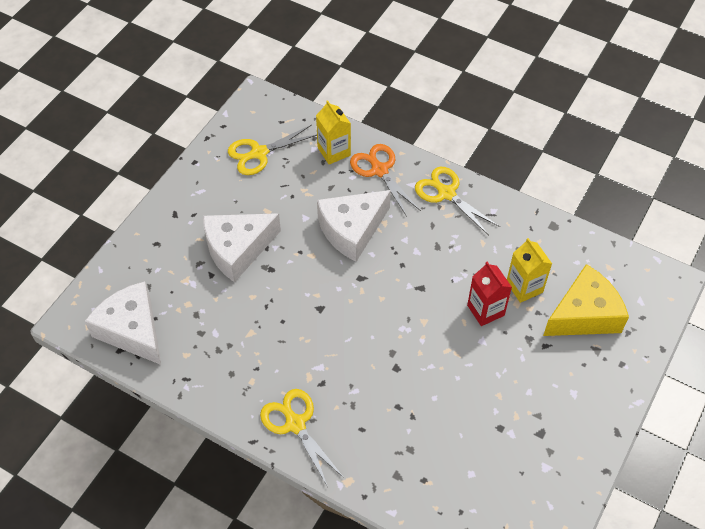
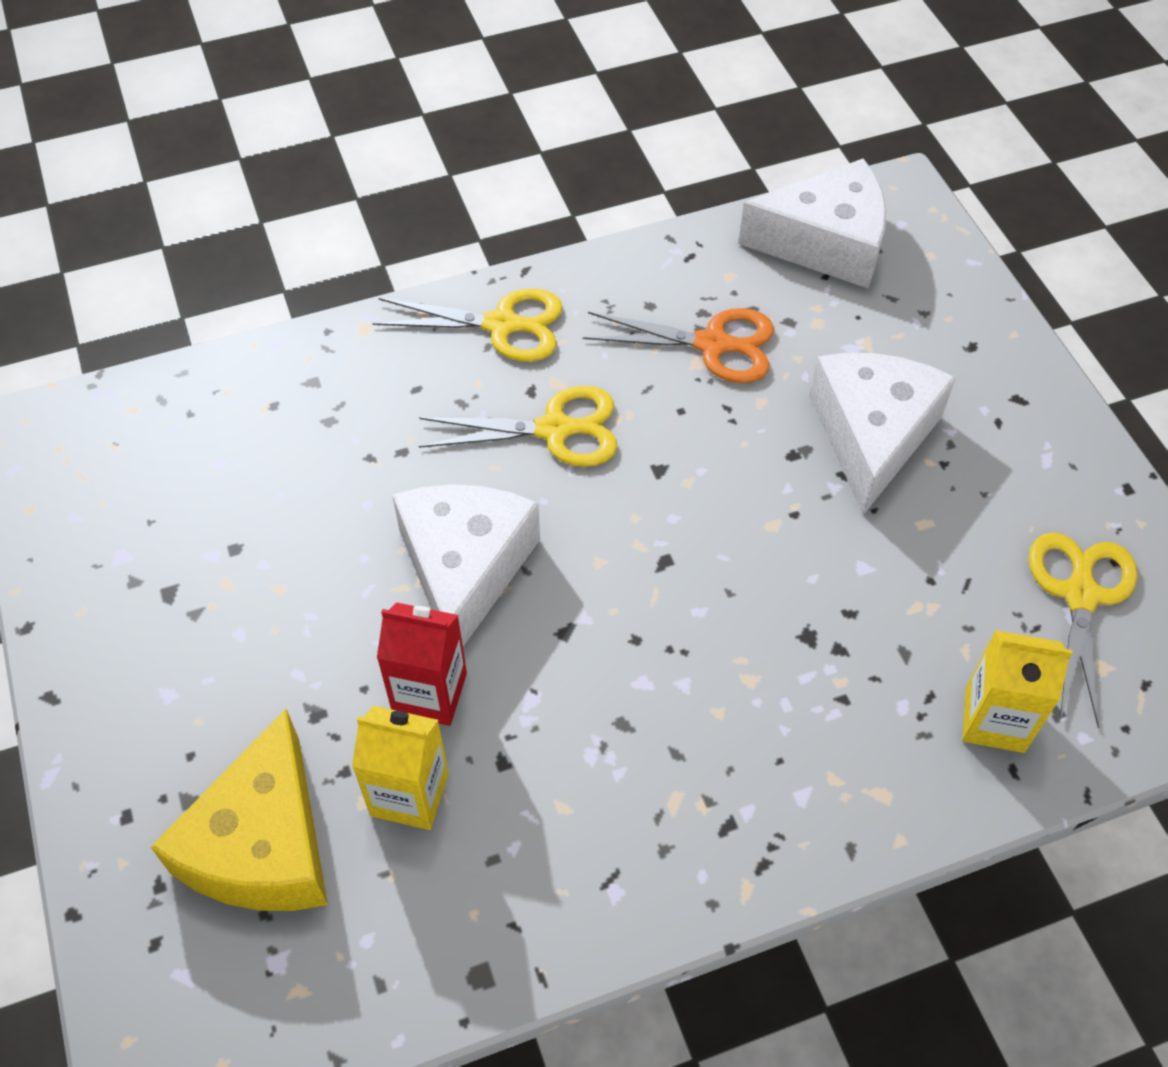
camera: 130 degrees right, 0 degrees up
(352, 230) = (776, 617): white cheese -> white cheese (465, 569)
(379, 170) = (884, 764): orange scissors -> orange scissors (713, 344)
(446, 193) = (729, 839): yellow scissors -> yellow scissors (555, 429)

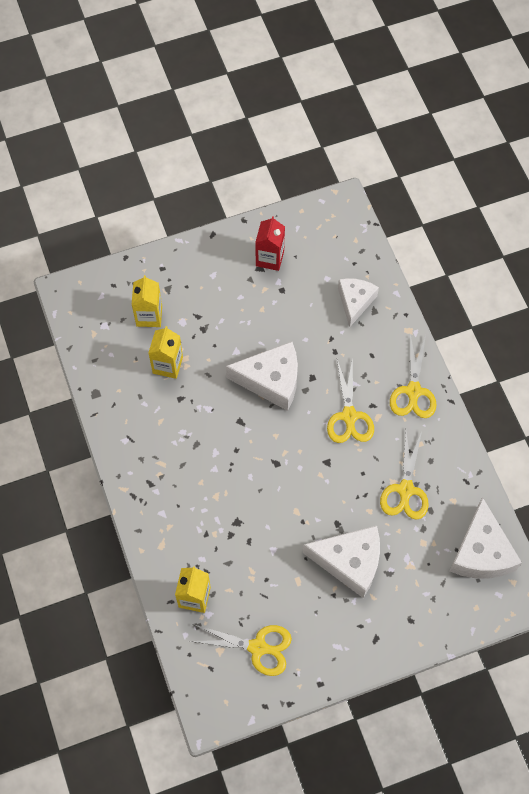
camera: 90 degrees right, 10 degrees up
(263, 844) = (149, 316): yellow cheese -> yellow carton
(286, 413) = (355, 302): none -> white cheese
(429, 693) = (212, 370): red carton -> red carton (270, 258)
(713, 344) = (405, 490): orange scissors -> yellow scissors

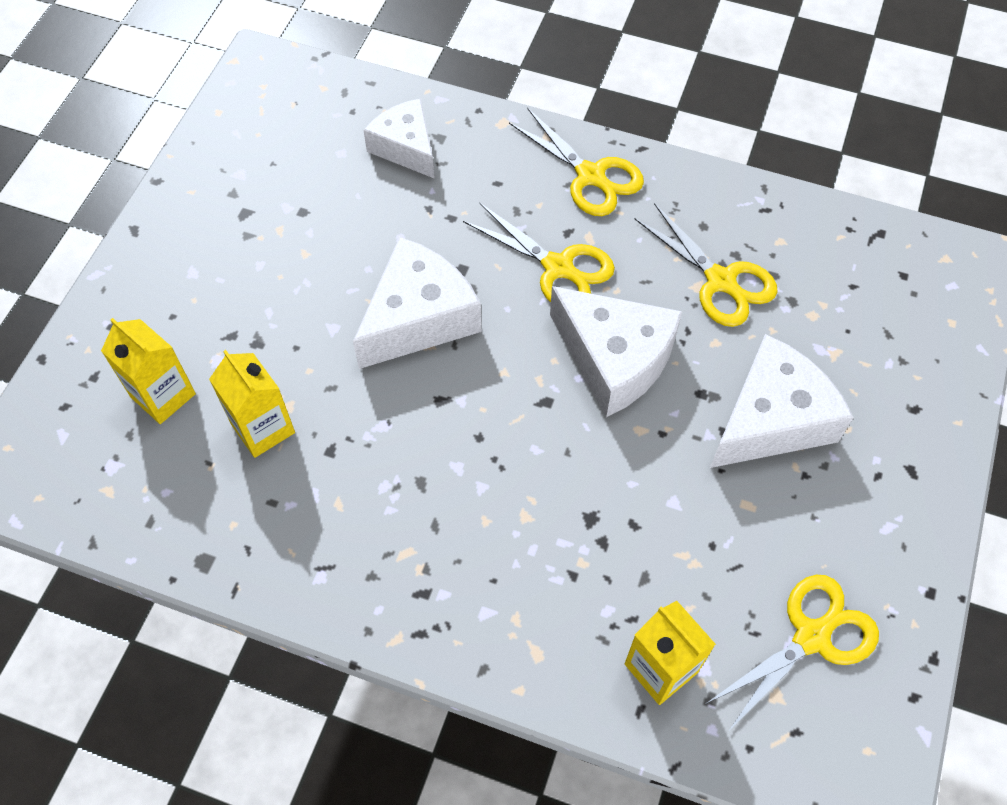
camera: 50 degrees left, 5 degrees down
(270, 258) = (243, 192): red carton -> none
(481, 552) = (877, 263): white cheese -> white cheese (614, 359)

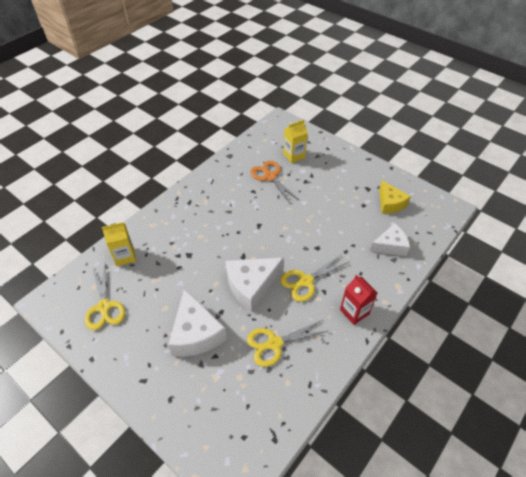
camera: 110 degrees right, 10 degrees down
(263, 428) = (270, 176): yellow carton -> orange scissors
(281, 165) = (390, 203): none -> yellow cheese
(419, 318) = (298, 228): white cheese -> none
(591, 176) = (354, 312): yellow scissors -> red carton

